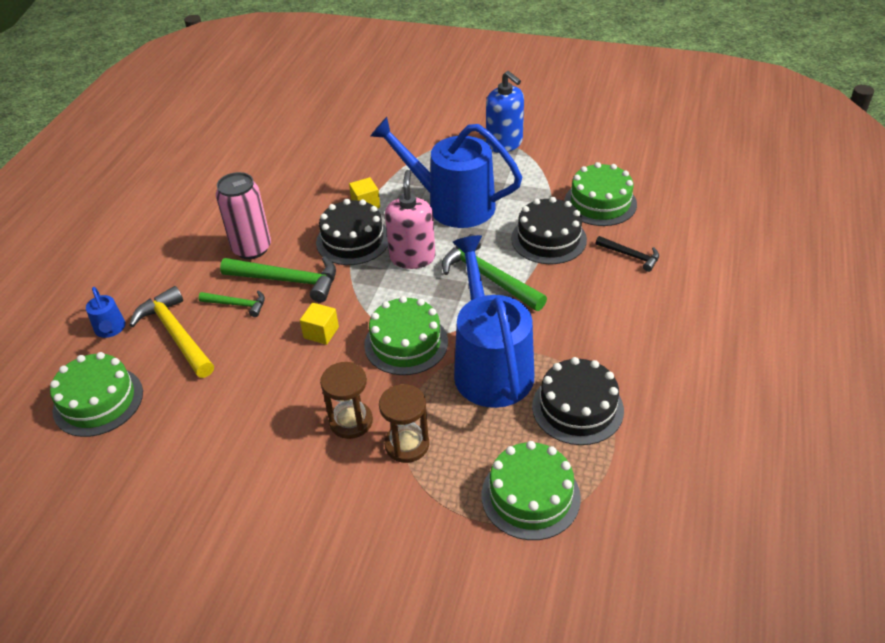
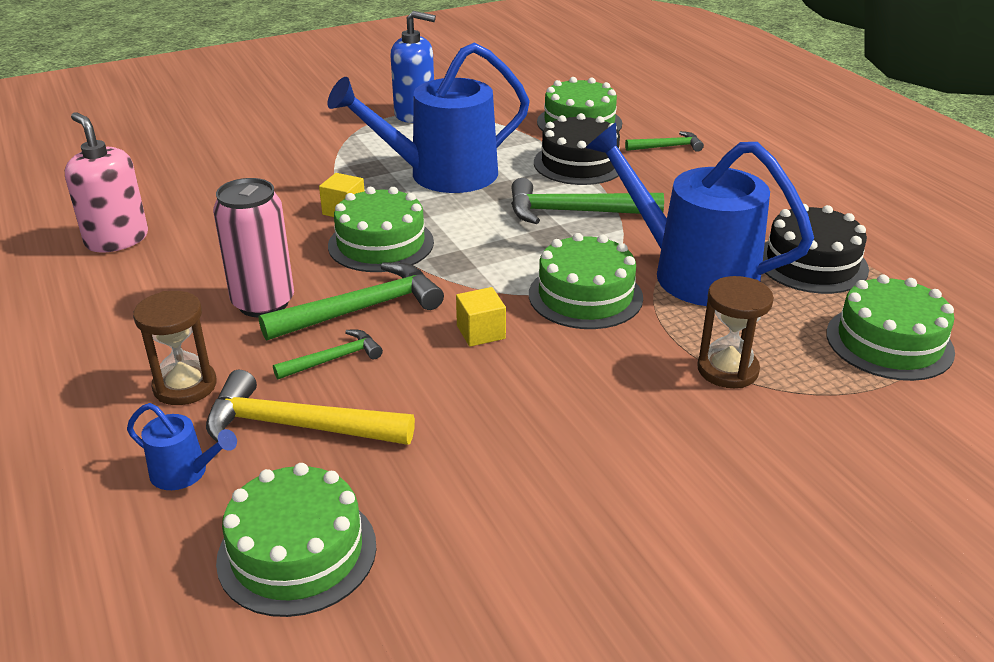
camera: 45 degrees left, 10 degrees down
(351, 421) = (643, 384): brown hourglass -> brown hourglass (185, 386)
(353, 240) = (381, 244): black cake -> green cake
(412, 257) = (472, 230): pink soap dispenser -> pink soap dispenser (117, 239)
(630, 256) = (667, 147): black hammer -> green hammer

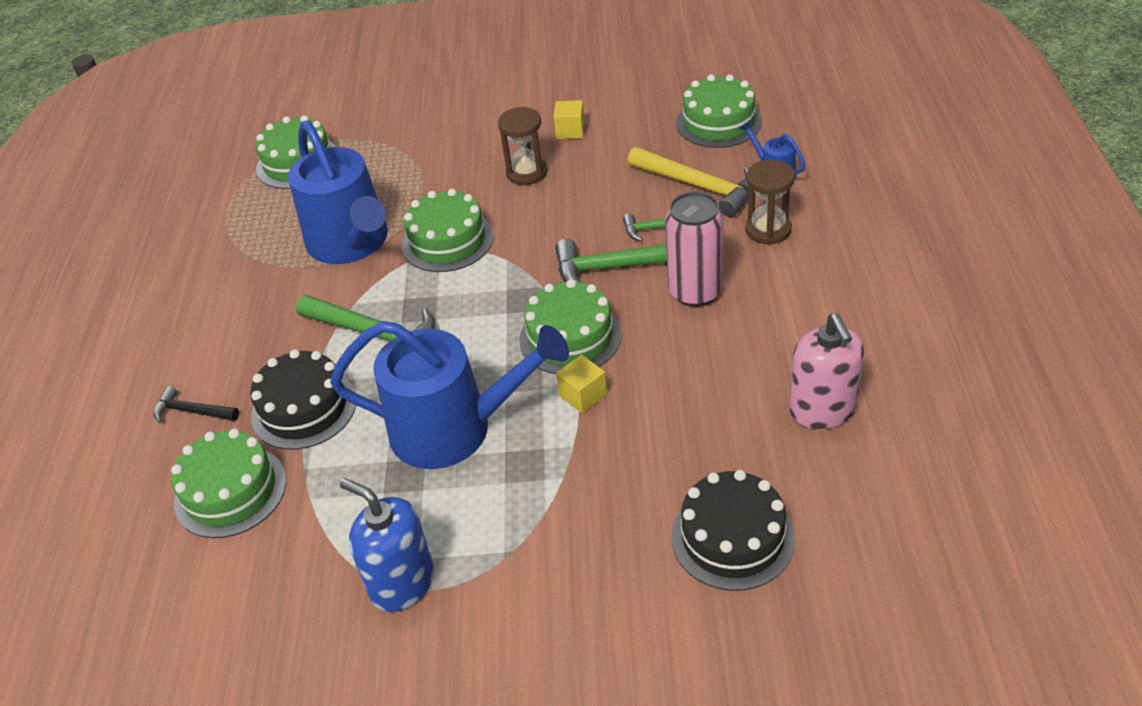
camera: 150 degrees left, 10 degrees up
(481, 332) = (544, 227): yellow cube -> yellow cube (570, 131)
(667, 147) = (192, 411): green hammer -> black hammer
(727, 370) = (413, 166): brown hourglass -> brown hourglass (527, 172)
(811, 263) = (260, 231): black cake -> black cake (732, 538)

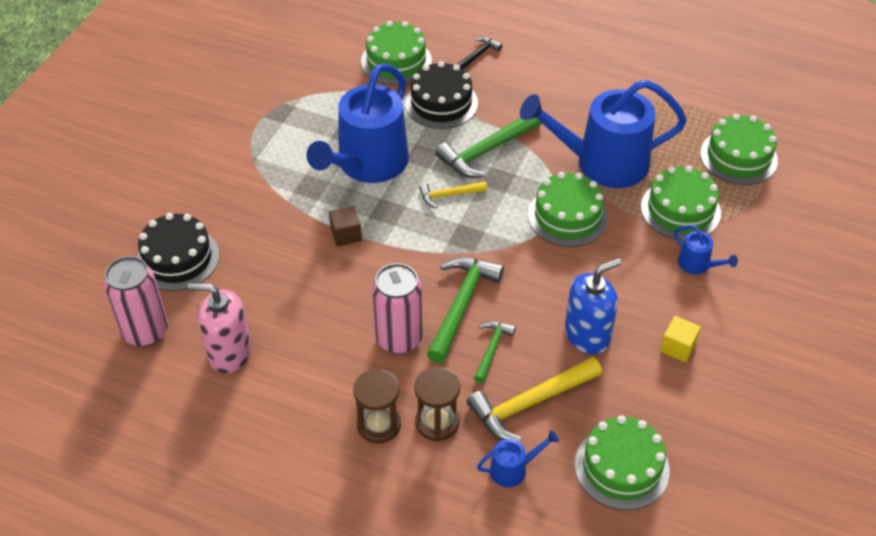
camera: 110 degrees right, 5 degrees up
(402, 583) = (272, 112): blue soap dispenser -> blue soap dispenser (587, 335)
(463, 147) = (697, 265): none -> blue watering can
(467, 336) = (449, 195): none -> yellow hammer
(527, 172) = (629, 293): brown hourglass -> brown hourglass (379, 425)
(570, 337) = (406, 248): green cake -> green cake (680, 210)
(583, 395) = (346, 234): yellow cube -> brown cube
(860, 503) = (145, 331): none -> pink can

